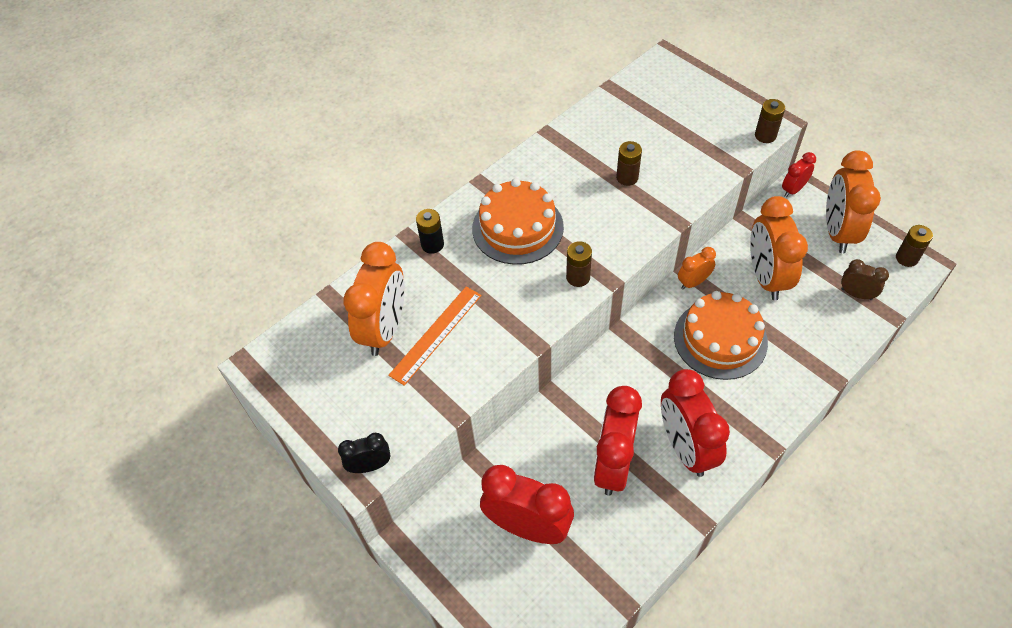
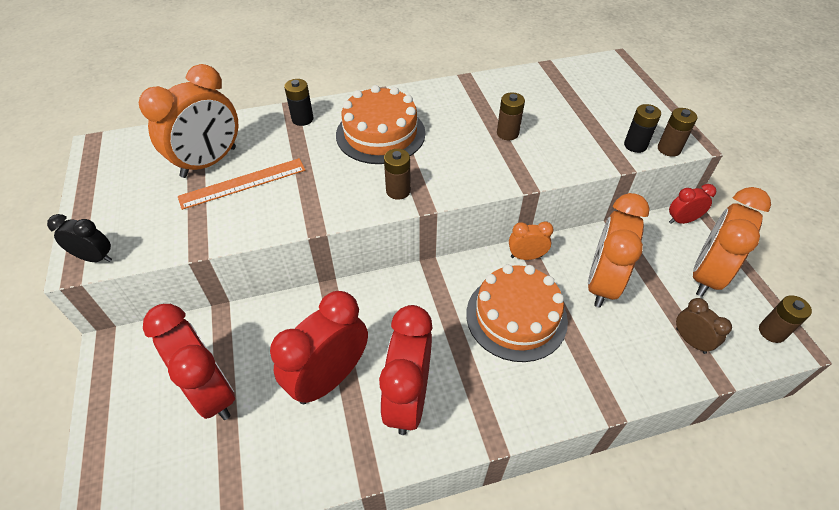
camera: 25 degrees right, 5 degrees down
(737, 143) = (635, 145): none -> black battery

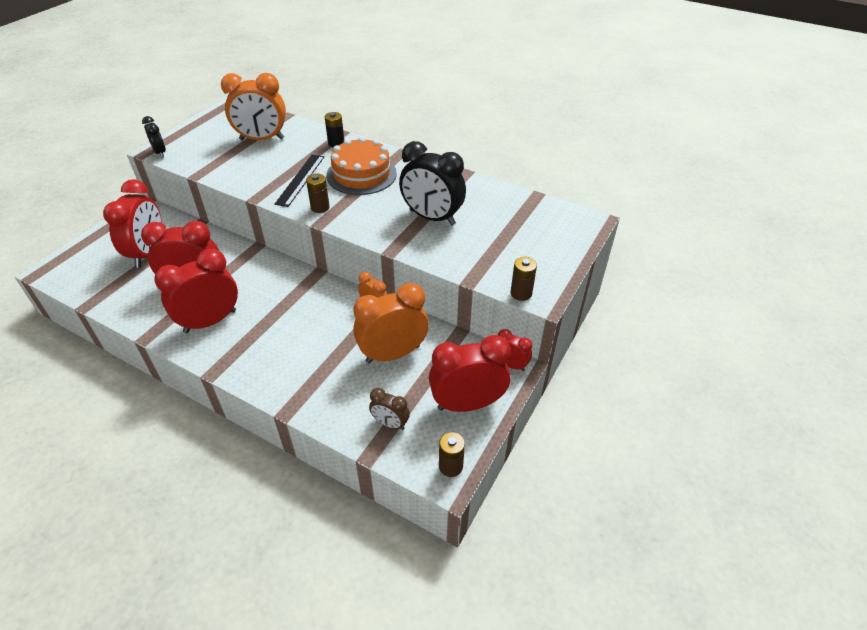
camera: 45 degrees right, 5 degrees down
(243, 183) = (260, 158): orange ruler -> none
(329, 177) = (300, 179): none -> black ruler
(507, 133) = (432, 217): brown battery -> black clock
(516, 316) = (317, 330): orange cake -> none
(635, 145) = (501, 276): black battery -> none
(690, 340) = (390, 423): brown clock -> brown clock turned 105 degrees clockwise
(706, 275) = (467, 404): orange clock -> red clock

